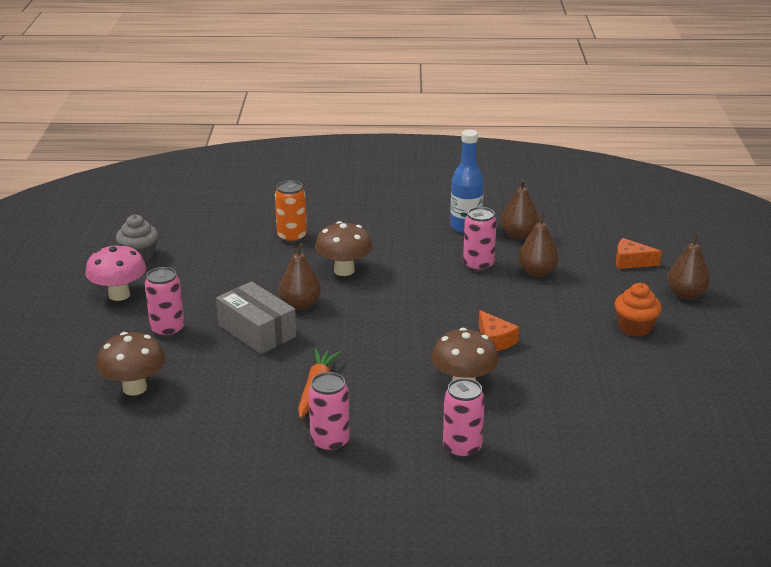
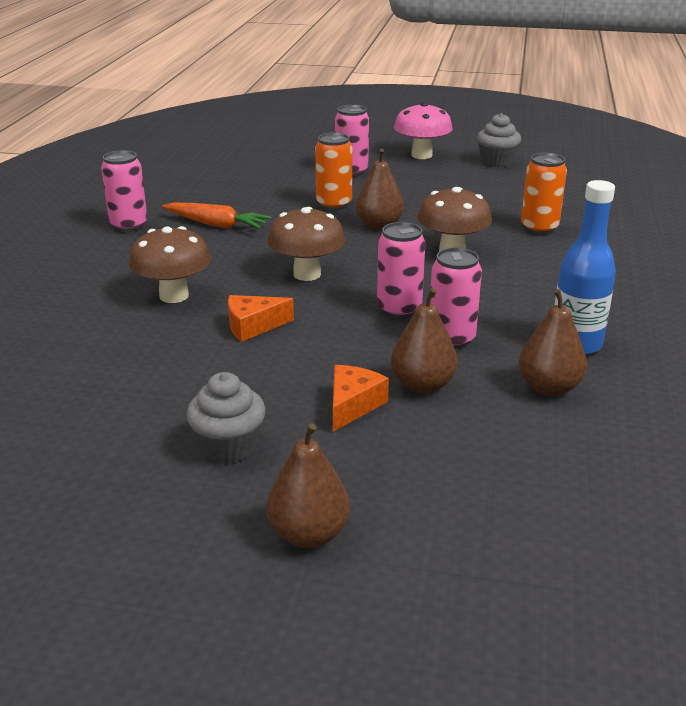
camera: 100 degrees right, 0 degrees up
(134, 388) = (264, 161): brown mushroom -> brown mushroom (307, 274)
(257, 331) = (334, 204): grey box -> orange can
(462, 448) = (65, 282): pink can -> pink can (399, 309)
(631, 262) = (443, 493): orange cheese -> orange cheese (352, 405)
(635, 327) = (229, 447): orange cupcake -> grey cupcake

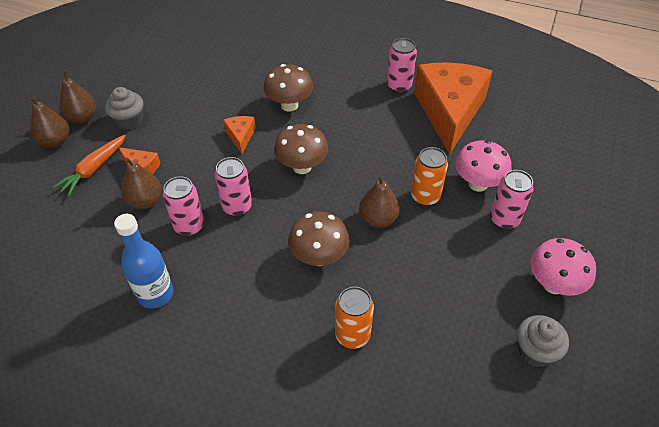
camera: 100 degrees right, 20 degrees up
(183, 197) = (449, 112): none -> orange cheese
(216, 225) = (394, 127): orange carrot -> orange carrot (94, 169)
(304, 182) = (478, 184): none -> pink mushroom
(549, 387) = (114, 261): brown pear -> brown pear (82, 118)

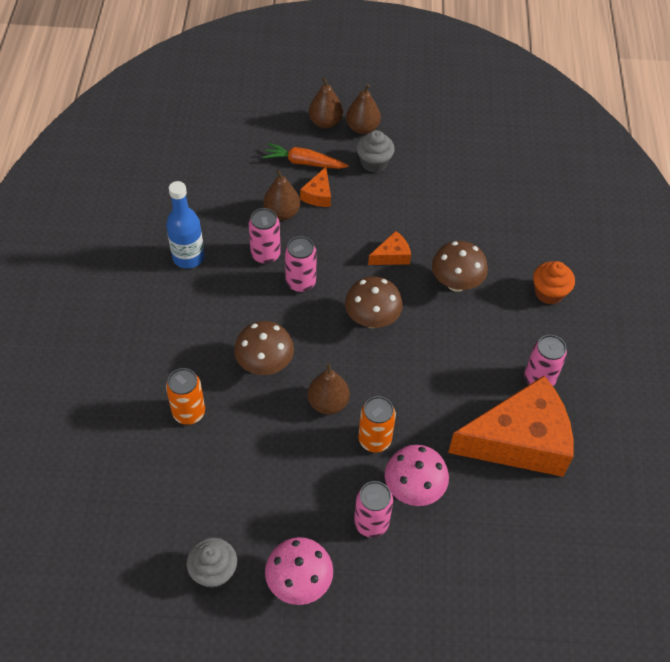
camera: 70 degrees right, 5 degrees up
(323, 58) = (549, 293): none -> orange cupcake

